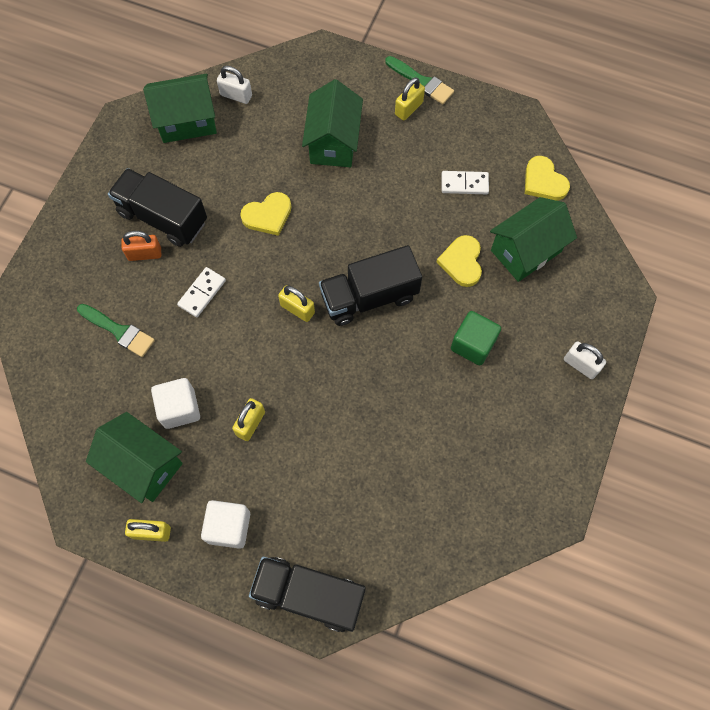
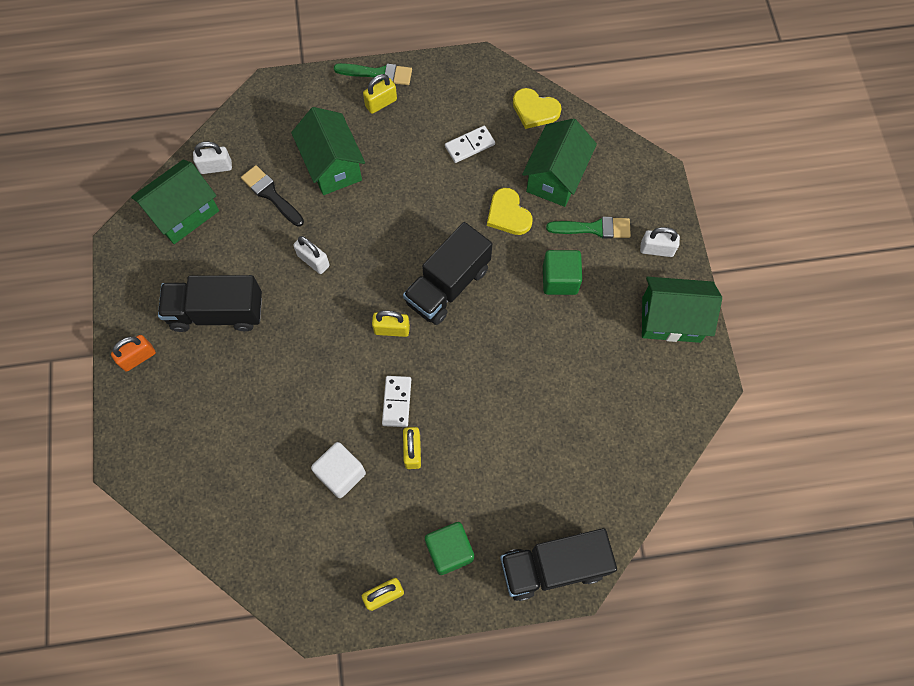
camera: 30 degrees left, 0 degrees up
(119, 331) = (241, 436): green brush -> green brush (593, 228)
(143, 465) = (340, 541): green house -> green house (671, 319)
(145, 254) = (221, 354): orange padlock -> orange padlock (138, 357)
(202, 293) = (296, 361): white domino -> white domino (396, 402)
(229, 527) = (449, 550): white cube -> green cube
(267, 141) = (271, 195): none -> black brush
(268, 215) = (313, 261): yellow heart -> white padlock
(408, 108) = (381, 103): yellow padlock -> yellow padlock turned 45 degrees clockwise

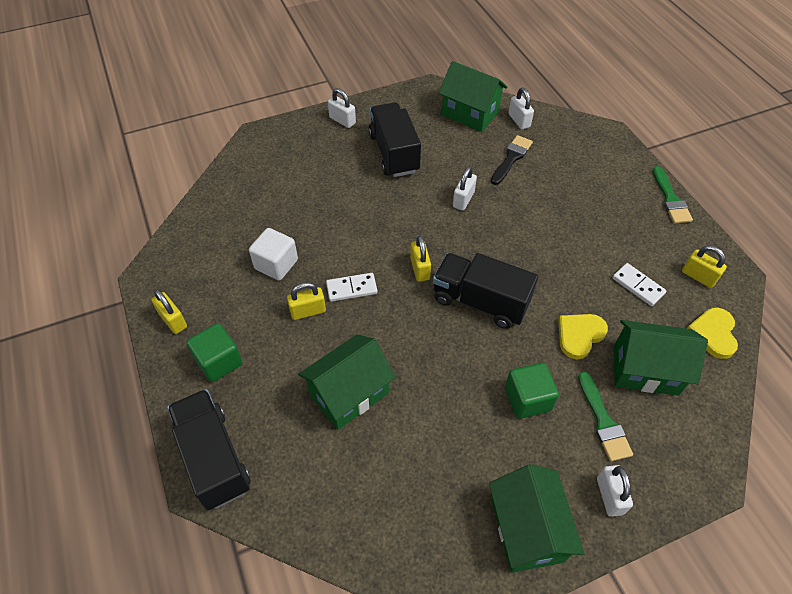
camera: 75 degrees right, 15 degrees down
(138, 357) = (342, 120): orange padlock -> white padlock
(332, 166) = (559, 190): green house -> green house (349, 394)
(381, 103) = (641, 208): yellow padlock -> yellow padlock (698, 276)

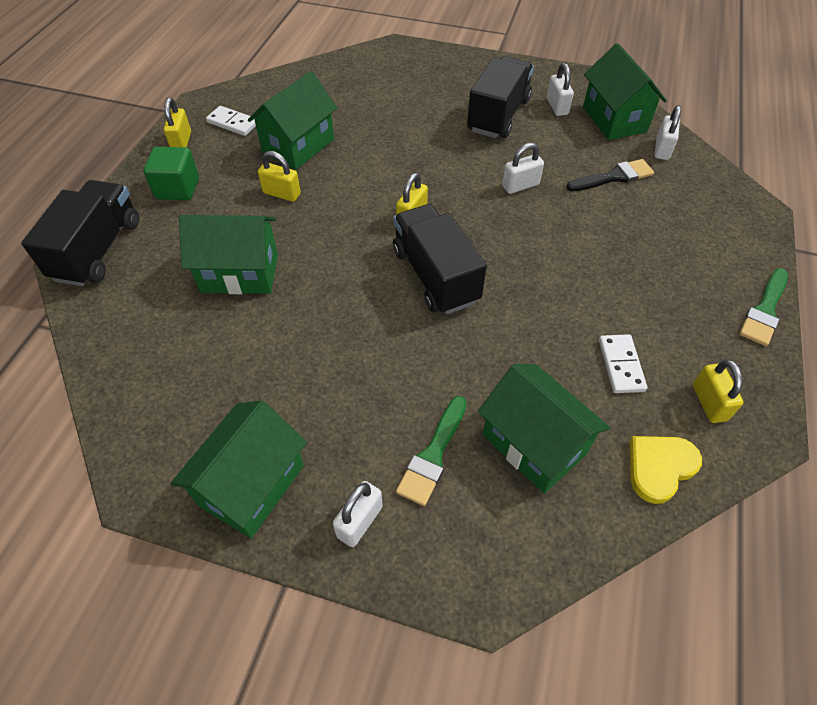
camera: 40 degrees right, 0 degrees up
(276, 264) = (298, 146): white cube -> green house
(342, 120) = (481, 68): white padlock -> white padlock (557, 106)
(351, 288) = (335, 198): white domino -> white domino (233, 123)
(527, 399) = (382, 383): green cube -> none
(579, 335) = (500, 366): yellow heart -> none

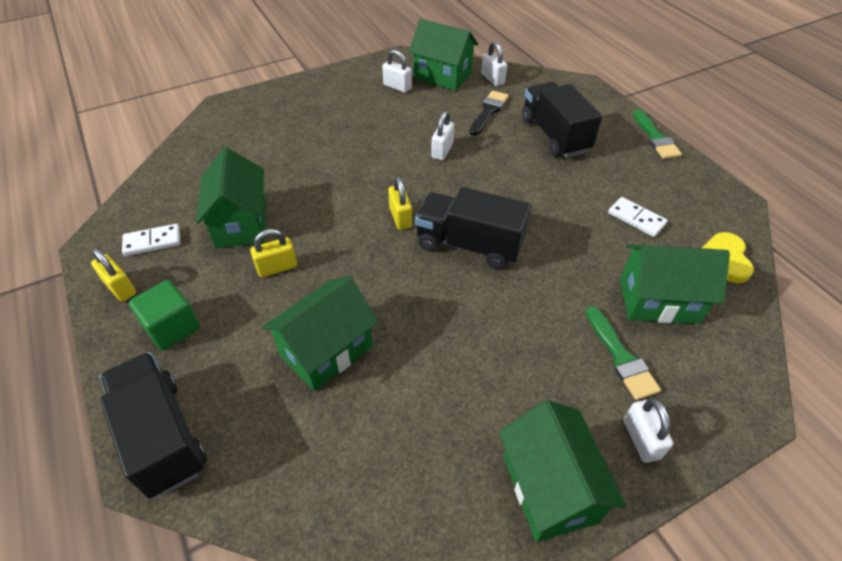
camera: 45 degrees left, 5 degrees down
(498, 115) = (366, 113): black truck -> black truck (554, 135)
(709, 402) = (697, 206): yellow padlock -> none

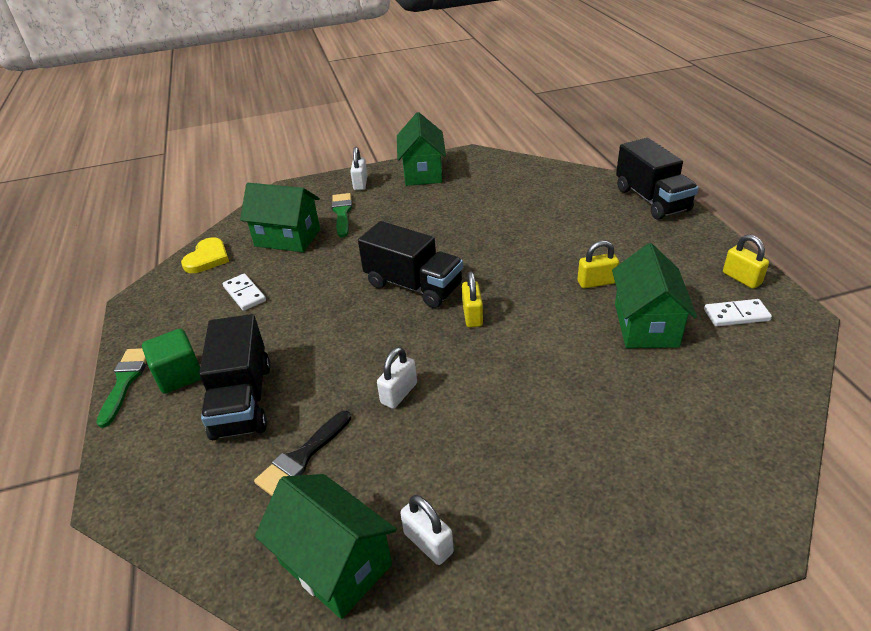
camera: 165 degrees left, 10 degrees down
(172, 327) = (675, 249): green cube -> green cube (179, 375)
(326, 350) = (547, 229): green house -> none
(492, 79) = (251, 538): white padlock -> none

